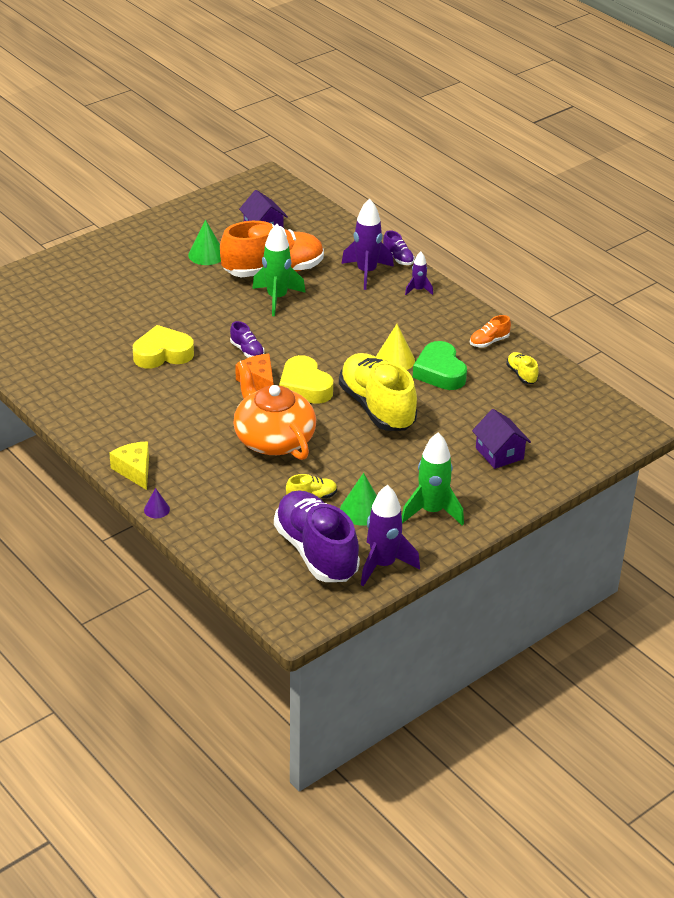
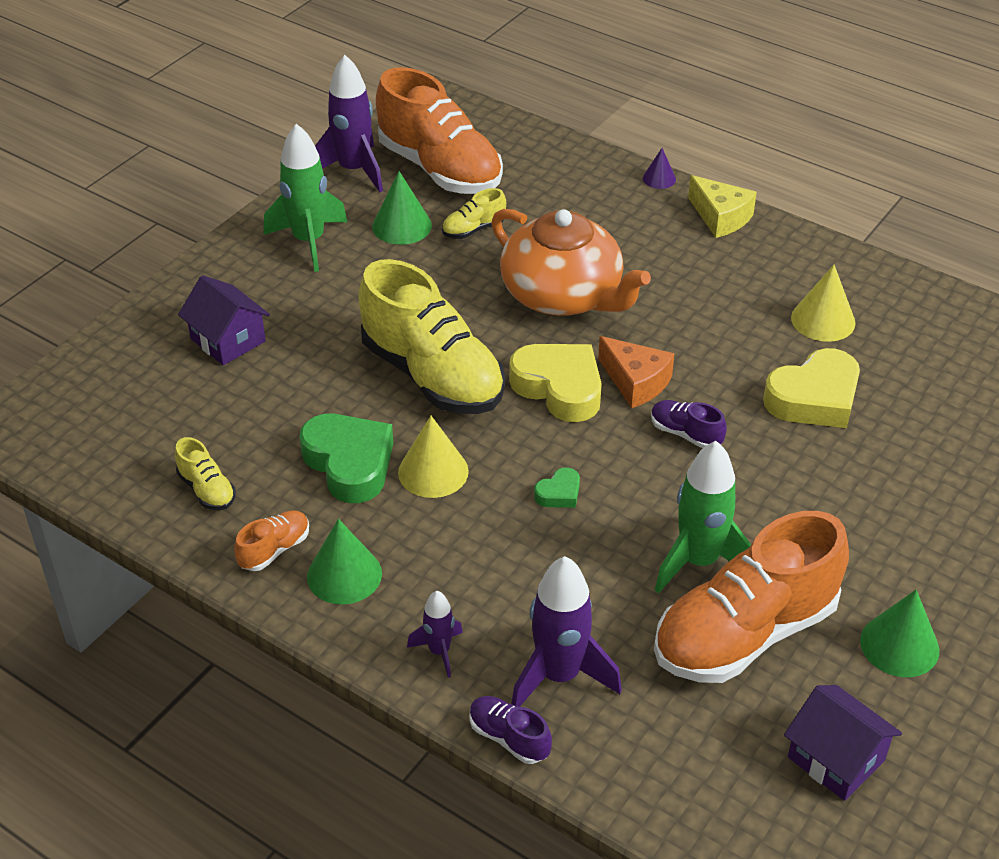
camera: 165 degrees right, 5 degrees up
(122, 392) = (823, 320): none -> yellow cone
(316, 552) = (440, 169): purple shoe -> orange shoe
(331, 338) = (559, 493): none -> green heart
(455, 325) = (344, 575): none -> green cone

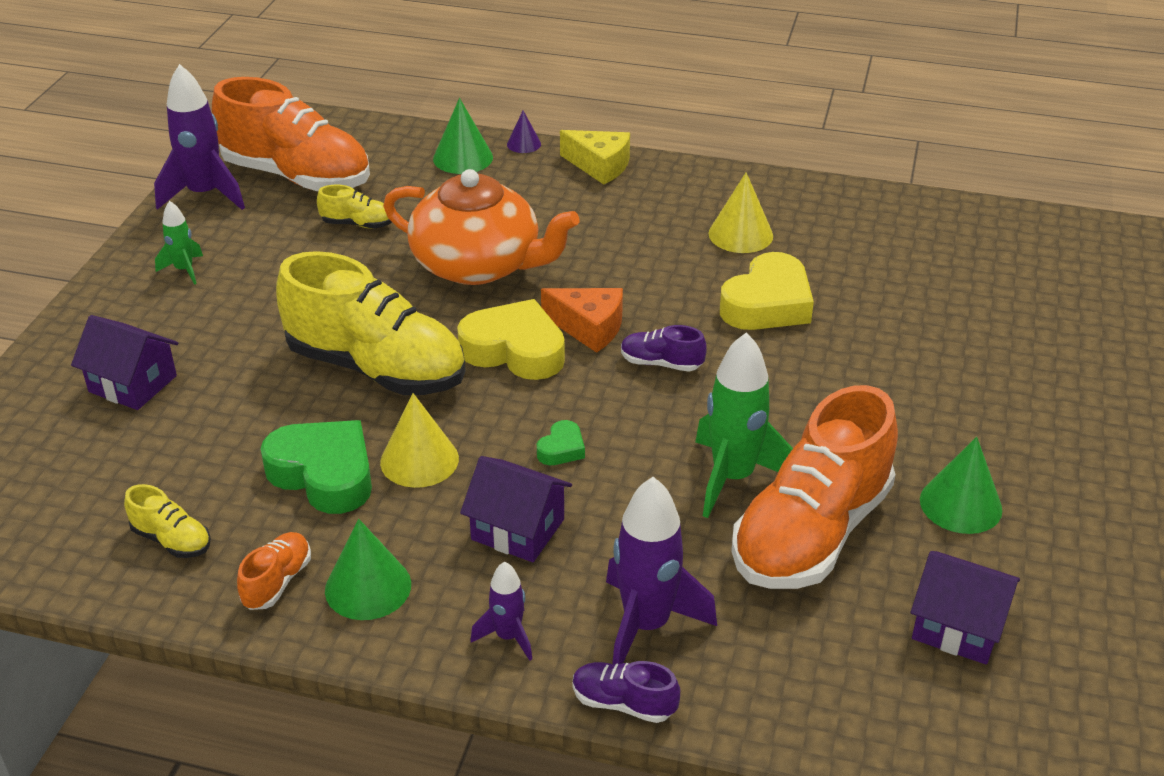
camera: 20 degrees left, 5 degrees down
(309, 241) = (184, 270): green rocket -> green rocket, size x0.53
(402, 226) = (280, 235): green cone -> green cone (463, 158)
(473, 229) = (357, 224): yellow shoe -> yellow shoe turned 120 degrees counterclockwise
(489, 558) = (518, 529): none -> purple house

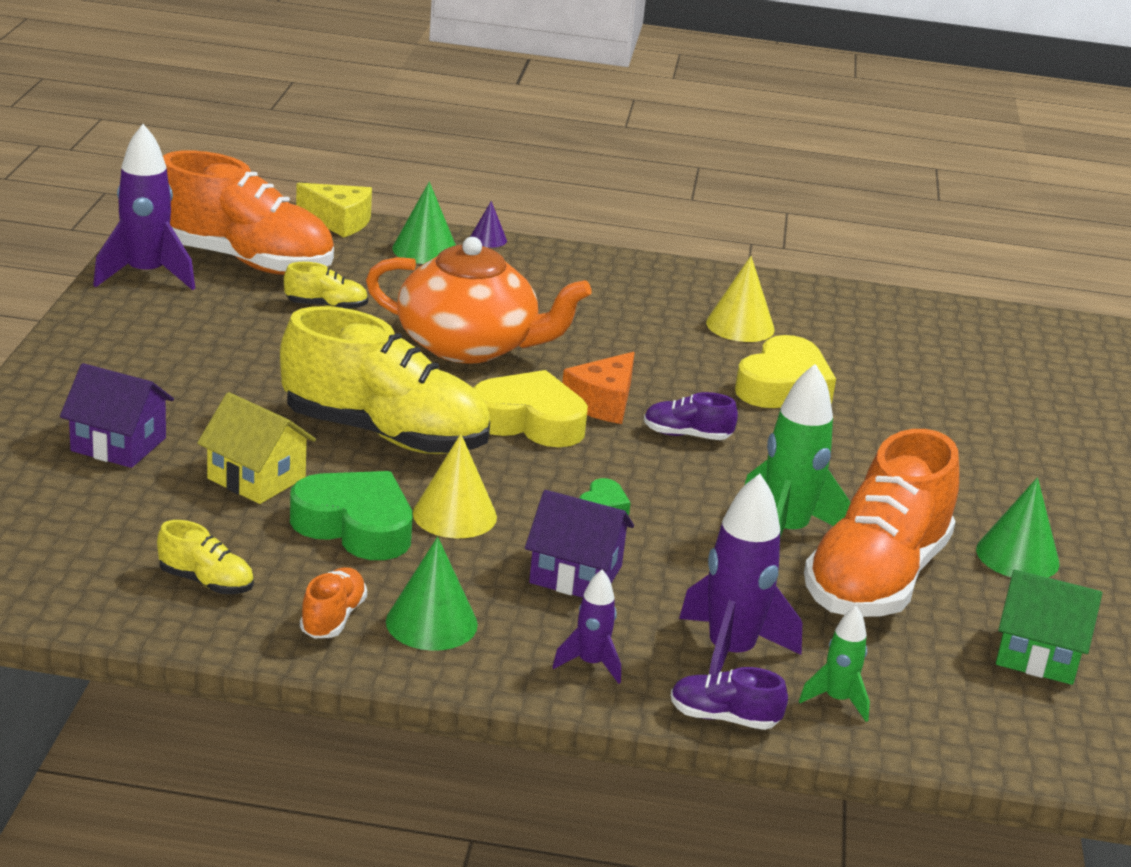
camera: 10 degrees left, 10 degrees down
(184, 270) = (144, 343): green rocket -> green rocket (837, 700)
(247, 420) = (256, 478): none -> yellow house
(589, 328) = (603, 403): orange cheese -> orange cheese turned 105 degrees clockwise
(600, 166) = (575, 261): yellow cheese -> yellow cheese (339, 222)
(958, 627) = (1038, 655): purple house -> green house

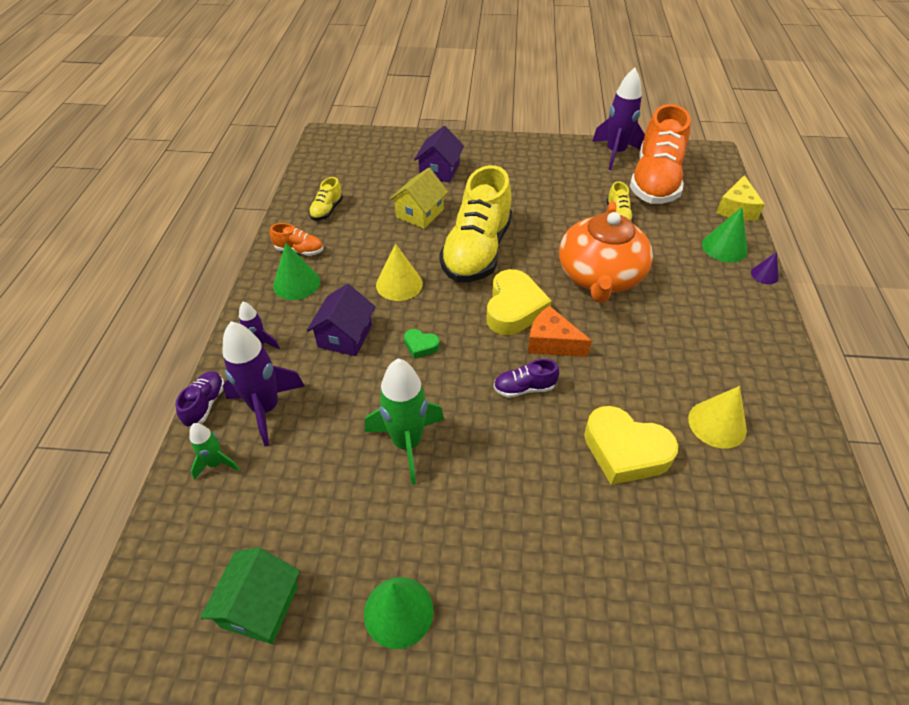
camera: 90 degrees right, 20 degrees up
(355, 526) = (381, 250): green heart -> none
(686, 435) = (524, 388): purple shoe -> purple shoe turned 105 degrees counterclockwise
(876, 579) = (354, 497): orange shoe -> none

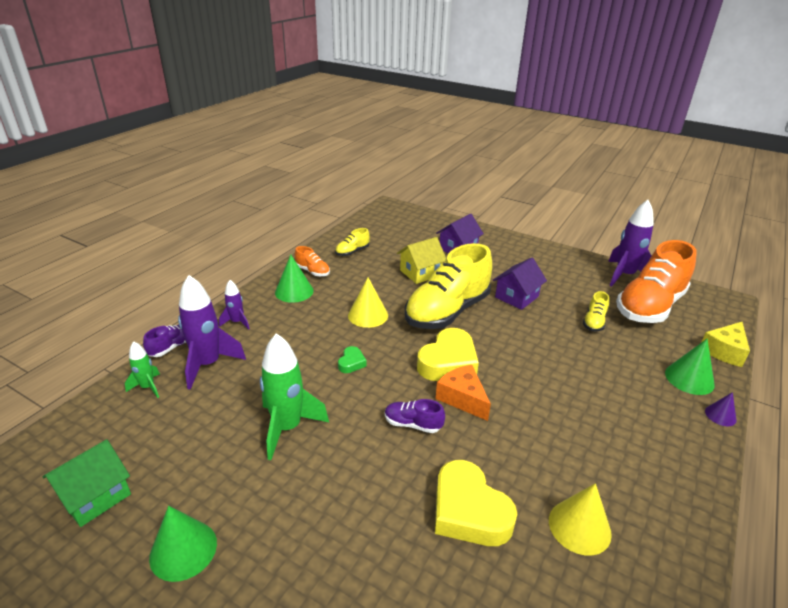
camera: 25 degrees right, 15 degrees down
(345, 336) = (300, 337): purple house -> purple house (516, 297)
(420, 346) = (351, 363): green heart -> green heart turned 120 degrees counterclockwise
(600, 276) = (544, 363): orange teapot -> none

